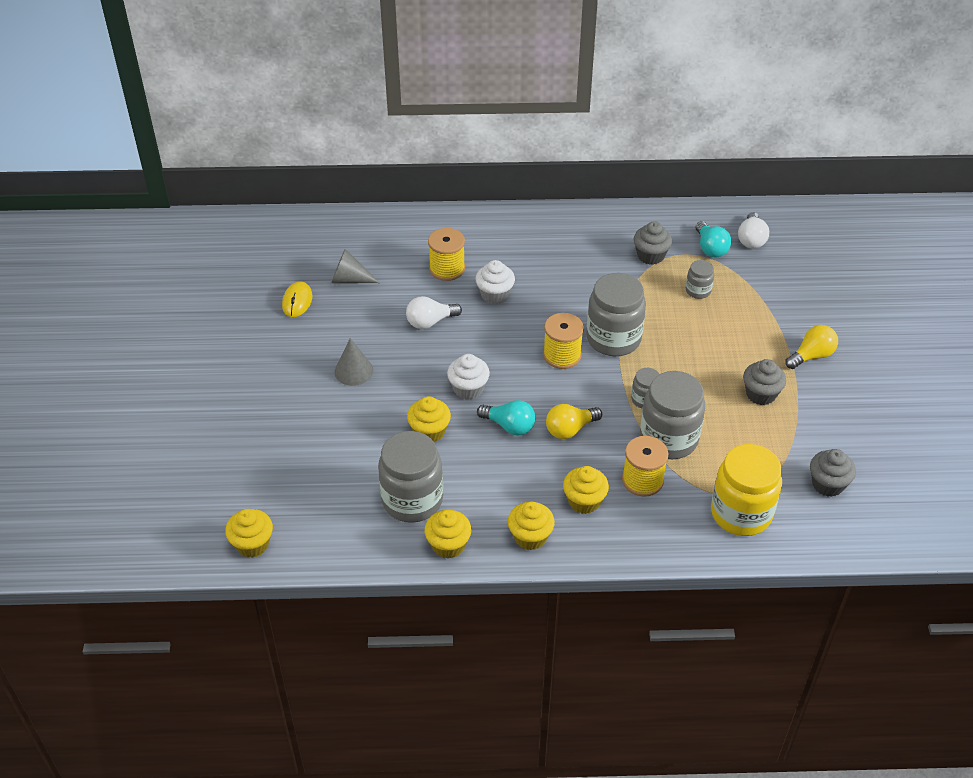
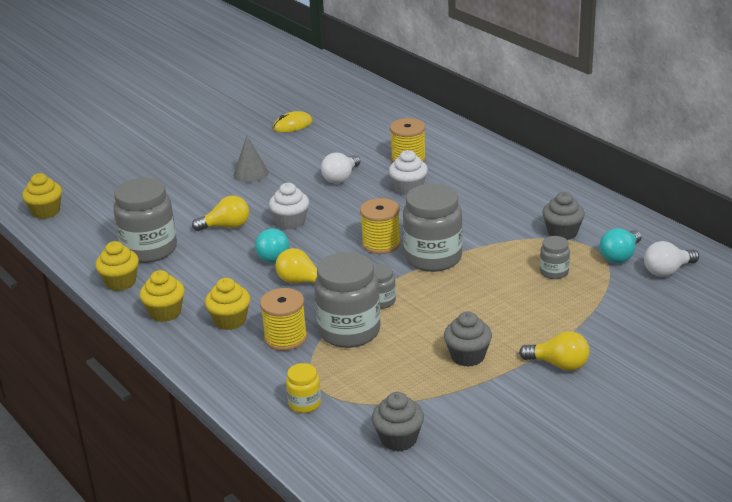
camera: 55 degrees right, 15 degrees down
(349, 279) = (342, 131): grey cone -> none
(429, 431) = (226, 226): yellow cupcake -> yellow light bulb
(430, 322) = (341, 178): white light bulb -> white light bulb turned 90 degrees counterclockwise
(741, 513) = (304, 404): yellow jar -> yellow jar, size x0.49

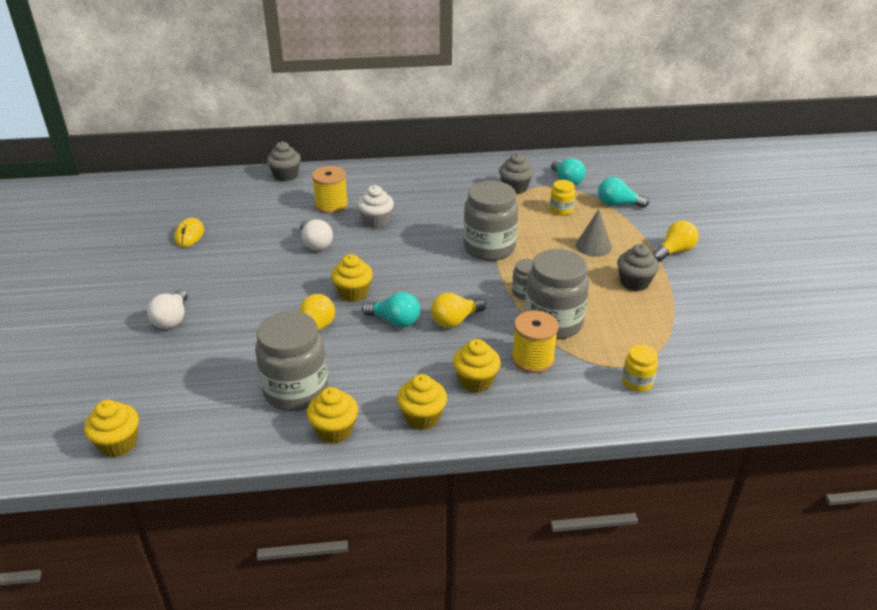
camera: 60 degrees left, 5 degrees up
(251, 173) = (240, 285): grey cone -> grey cone (593, 246)
(290, 222) = (353, 293): white cupcake -> yellow cupcake
(381, 244) = (442, 262): yellow spool -> none
(398, 439) = (717, 352): grey cupcake -> grey cupcake (286, 176)
(554, 272) = (561, 210): grey jar -> yellow jar
(612, 301) = (617, 204): none -> turquoise light bulb
(667, 271) = (601, 173): white light bulb -> white light bulb (172, 319)

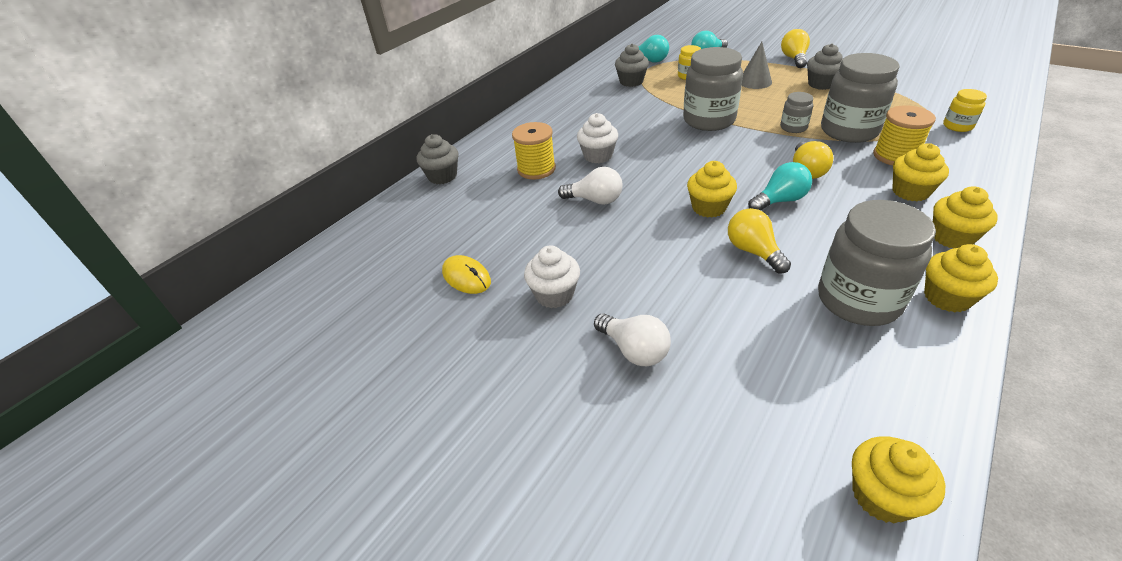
camera: 45 degrees left, 5 degrees up
(199, 271) = (554, 294): none -> white cupcake

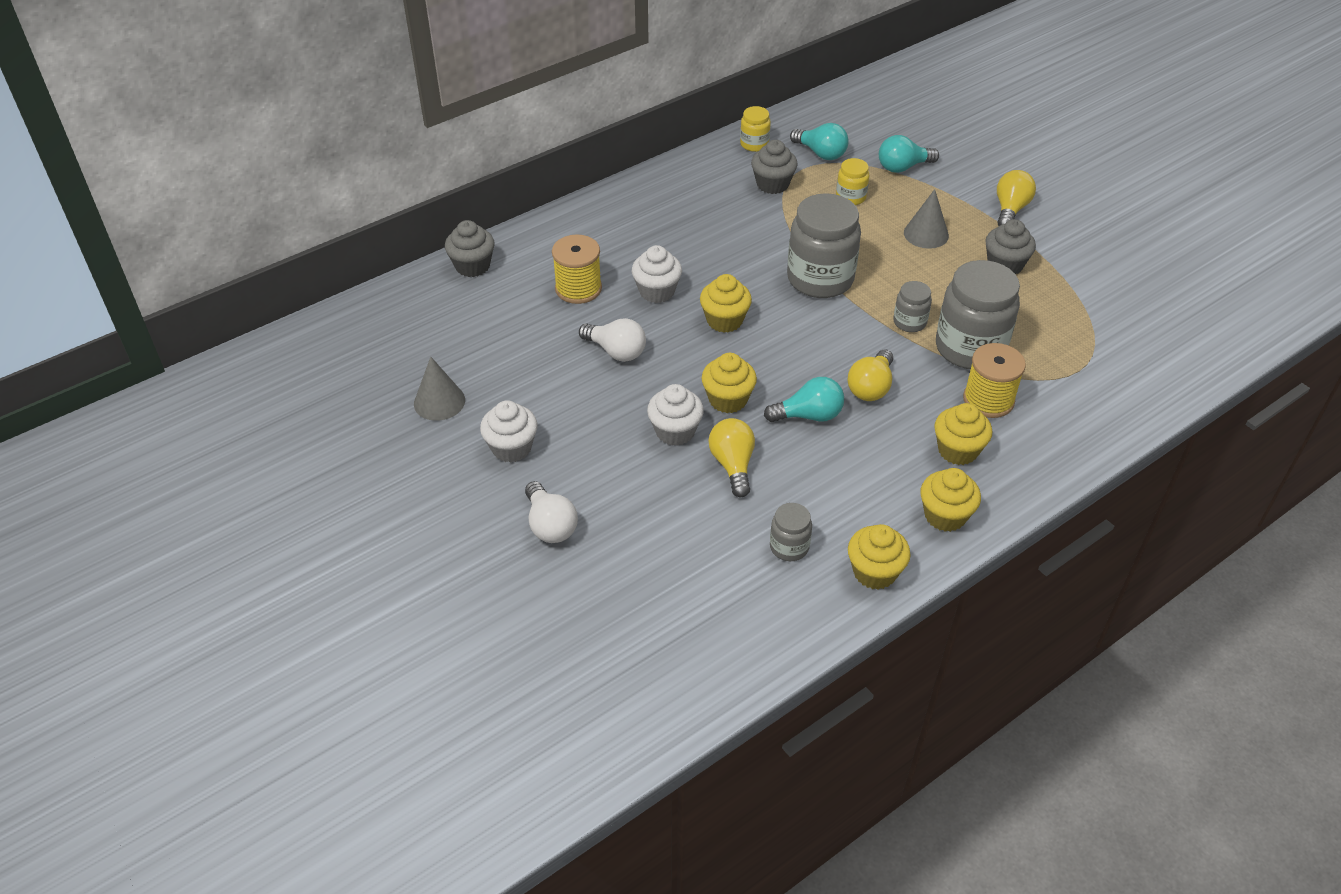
camera: 15 degrees right, 5 degrees up
(466, 277) = (439, 402): yellow mouse -> grey cone
(686, 241) = (675, 431): none -> white cupcake
(858, 300) = (789, 547): grey jar -> grey jar, size x0.49
(882, 496) = (662, 701): yellow cupcake -> yellow cupcake (724, 320)
(957, 126) = (1104, 383): yellow jar -> yellow jar (754, 144)

